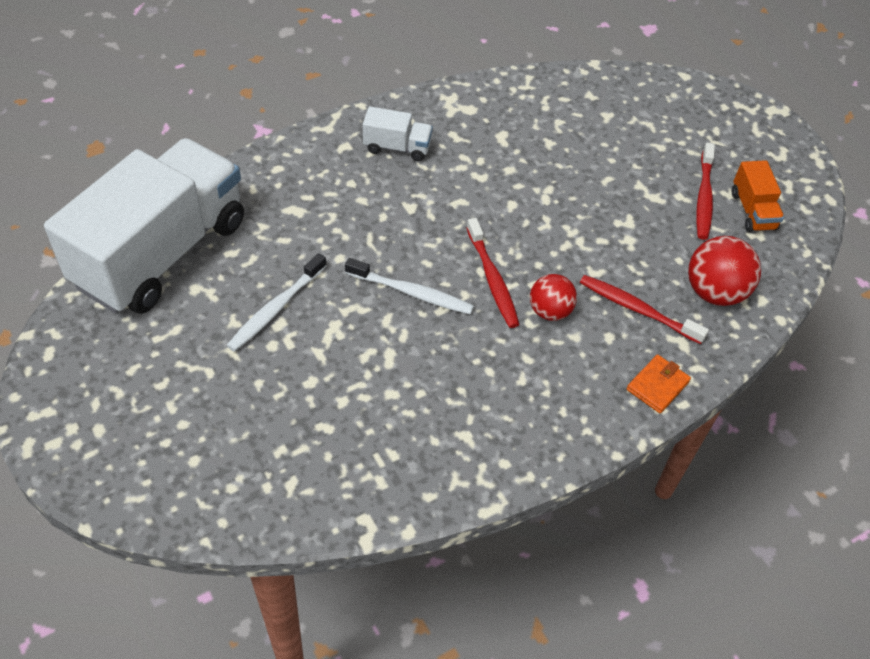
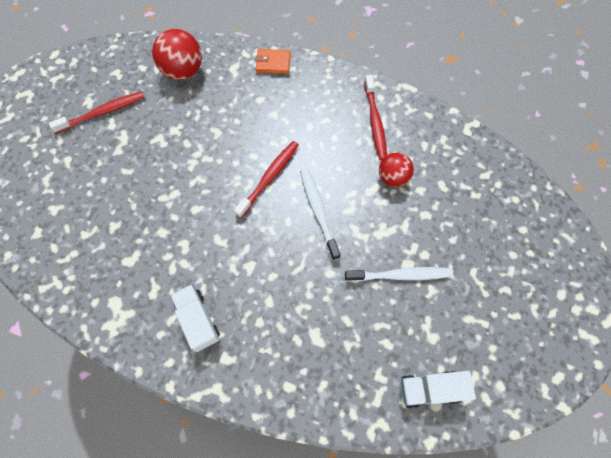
camera: 125 degrees left, 15 degrees up
(162, 253) = (430, 389): white truck -> white truck, size x0.40
(549, 311) = (267, 135): red ball -> red ball (393, 177)
(637, 309) = (228, 97): red toothbrush -> red toothbrush (375, 122)
(752, 211) = (96, 84): orange truck -> none

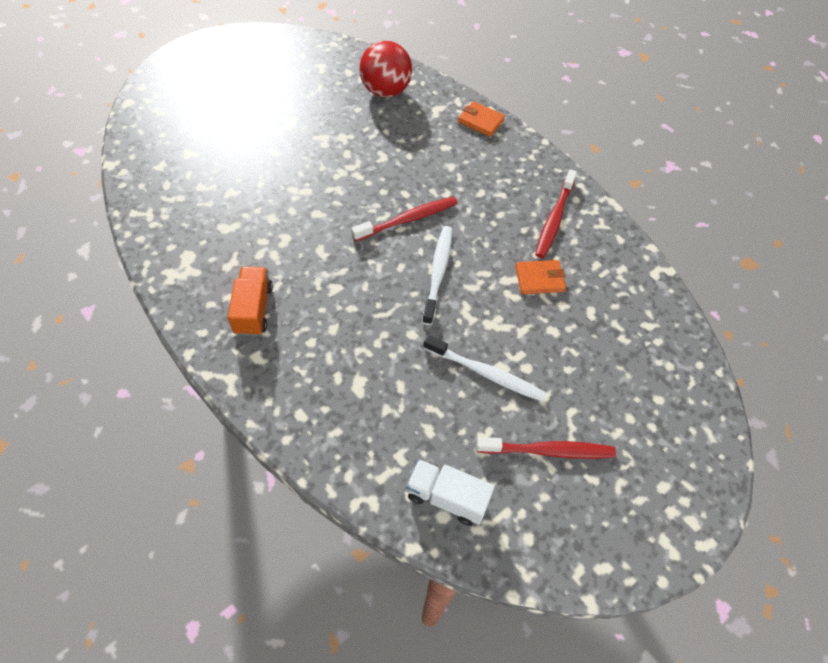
camera: 25 degrees right, 10 degrees down
(103, 112) = (286, 94): red toothbrush -> red toothbrush (548, 451)
(198, 320) = (253, 310): white truck -> orange truck
(393, 177) = (539, 279): red ball -> orange wallet

